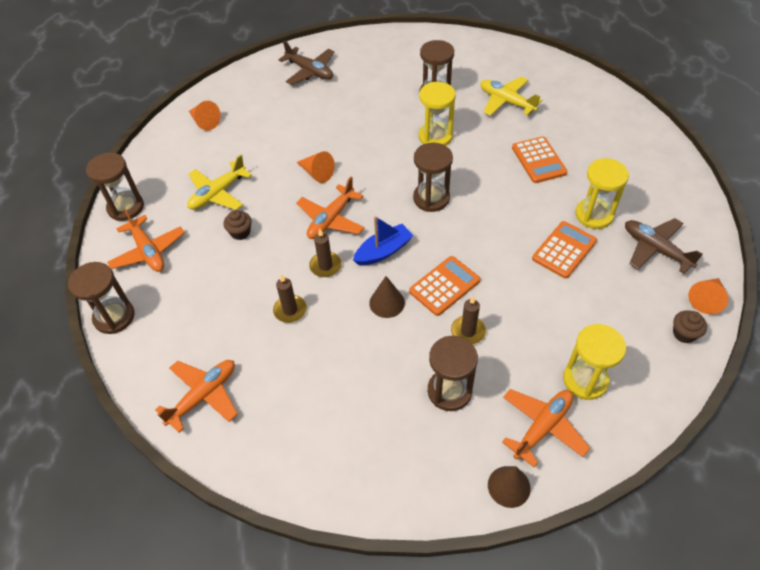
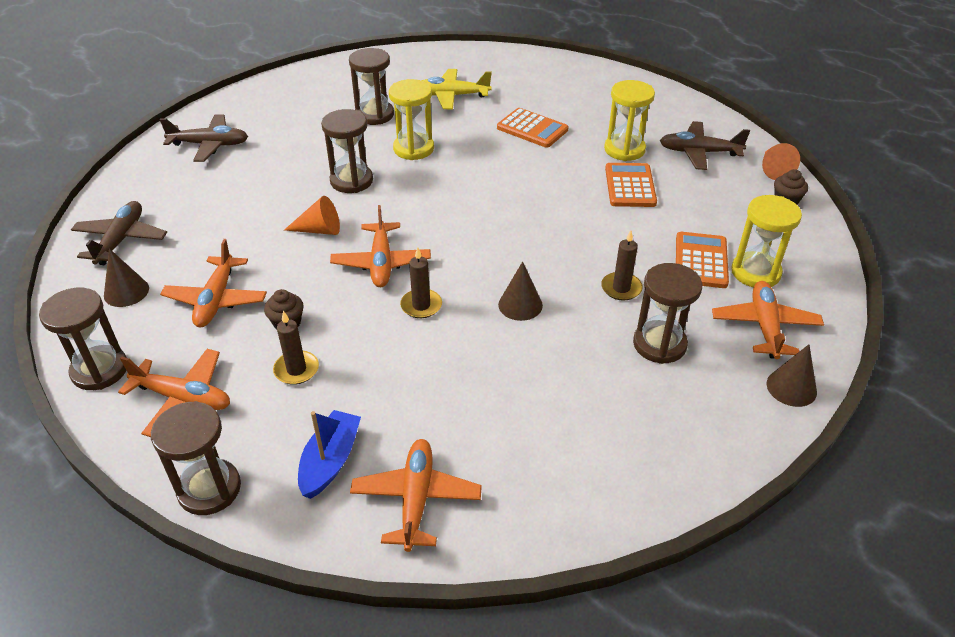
camera: 40 degrees left, 10 degrees down
(178, 161) = (126, 292): none -> brown cone
(204, 122) = (121, 240): orange cone -> brown plane
(218, 193) = (216, 300): yellow plane -> orange plane
(290, 310) = (426, 364): brown candle -> brown candle (296, 369)
(383, 251) = (468, 264): blue boat -> blue boat (330, 461)
(431, 198) = (466, 199): brown hourglass -> brown hourglass (351, 181)
(444, 286) = (559, 263): orange calculator -> orange calculator (701, 261)

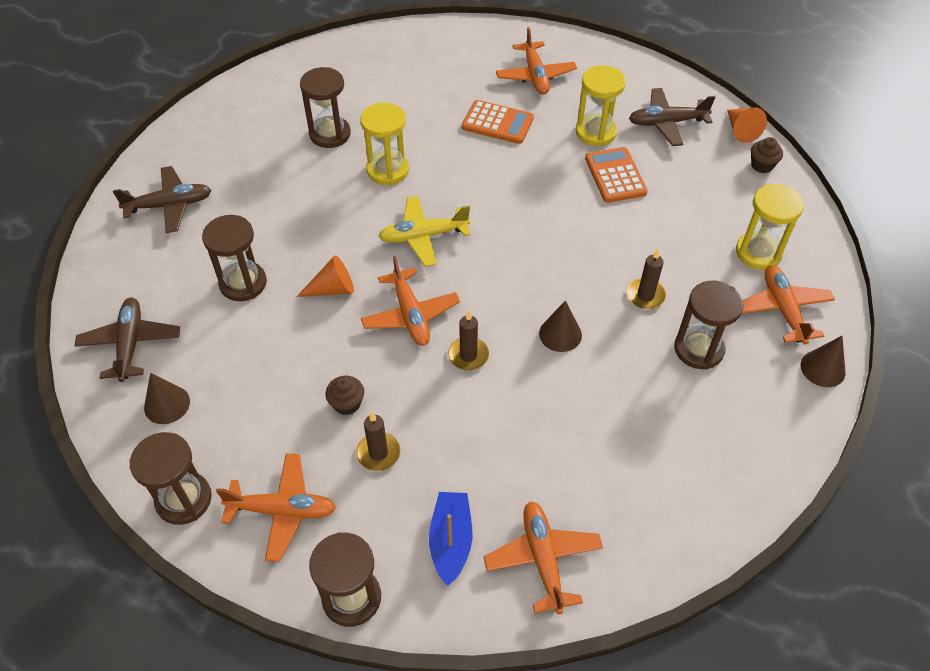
camera: 15 degrees left, 10 degrees up
(216, 300) = (264, 393): orange plane -> orange plane (535, 75)
(351, 181) = (340, 222): brown hourglass -> brown hourglass (243, 283)
(452, 96) = (401, 95): yellow plane -> yellow plane (423, 236)
(701, 261) = (706, 249): orange calculator -> none

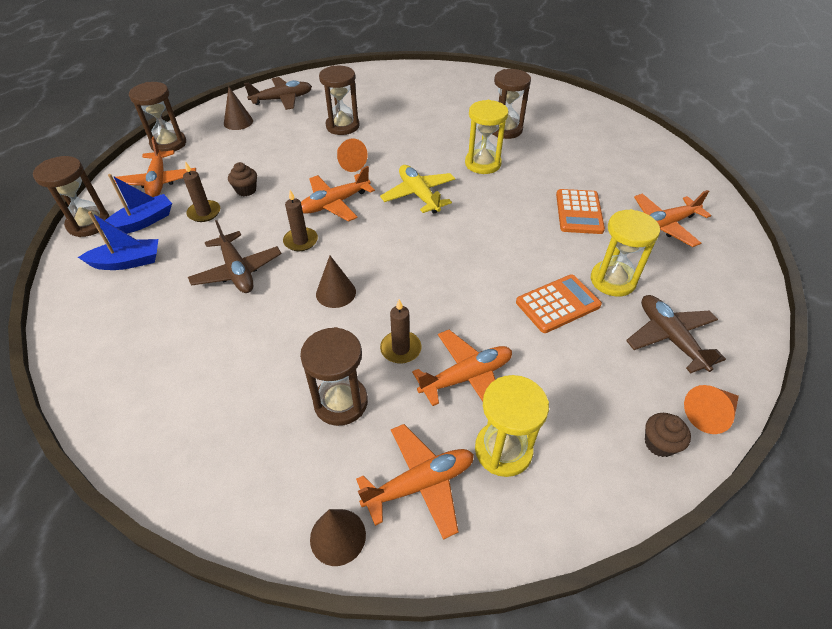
camera: 75 degrees right, 5 degrees down
(169, 205) = (400, 85): brown plane -> brown plane (237, 271)
(373, 527) = (142, 222): none -> blue boat
(543, 559) = (105, 316): orange plane -> orange plane (466, 377)

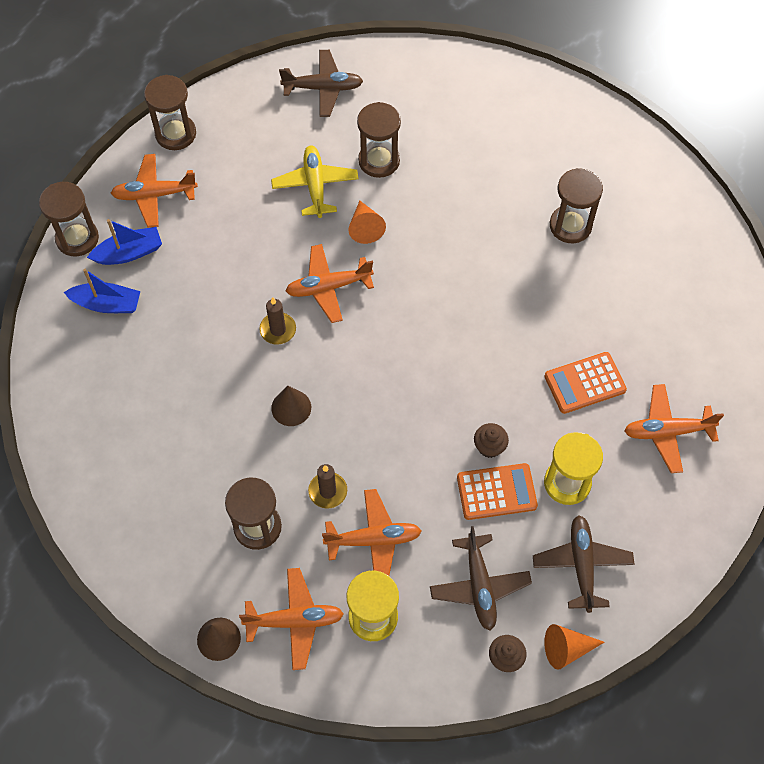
camera: 20 degrees right, 15 degrees up
(158, 181) = (154, 195): orange plane -> orange plane turned 75 degrees clockwise
(204, 213) = (192, 258): brown candle -> none
(237, 271) = (206, 349): brown plane -> brown plane (479, 585)
(238, 122) = (261, 117): brown cone -> none
(246, 190) = (242, 237): brown cupcake -> brown cupcake (489, 447)
(419, 195) = (422, 302): yellow plane -> yellow plane (315, 186)
(483, 163) = (515, 275): yellow hourglass -> none
(579, 212) = (585, 383): orange calculator -> orange calculator turned 45 degrees clockwise

